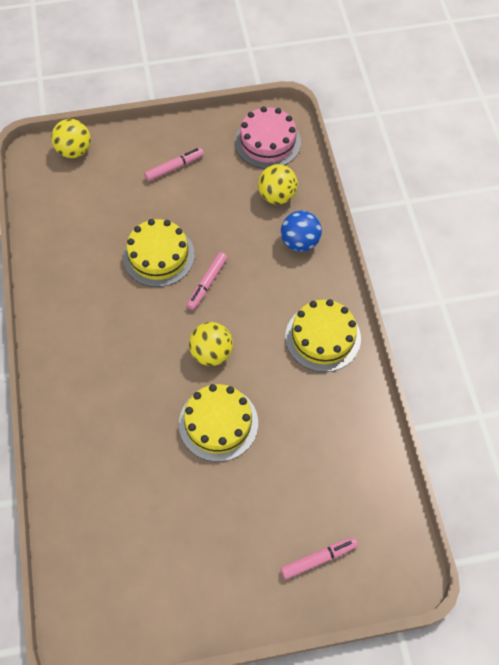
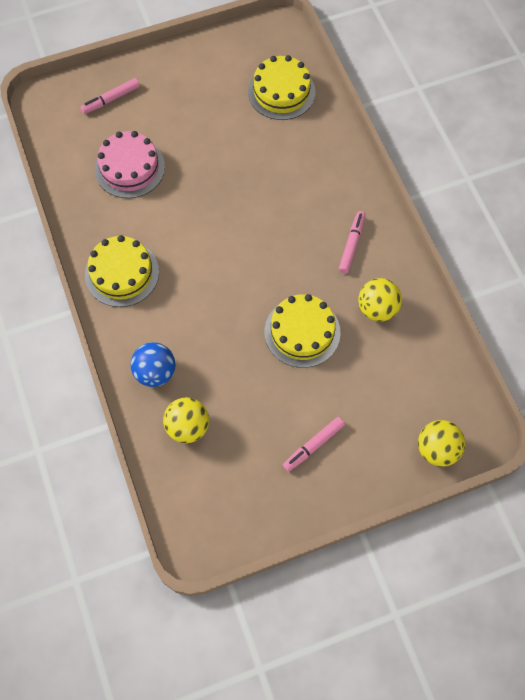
camera: 170 degrees right, 5 degrees up
(207, 283) = (245, 309): pink marker -> pink marker (351, 244)
(211, 353) = (226, 242): yellow ball -> yellow ball (377, 308)
(218, 423) = (208, 183): yellow cake -> yellow cake (281, 92)
(267, 142) = (209, 502): pink cake -> pink cake (130, 168)

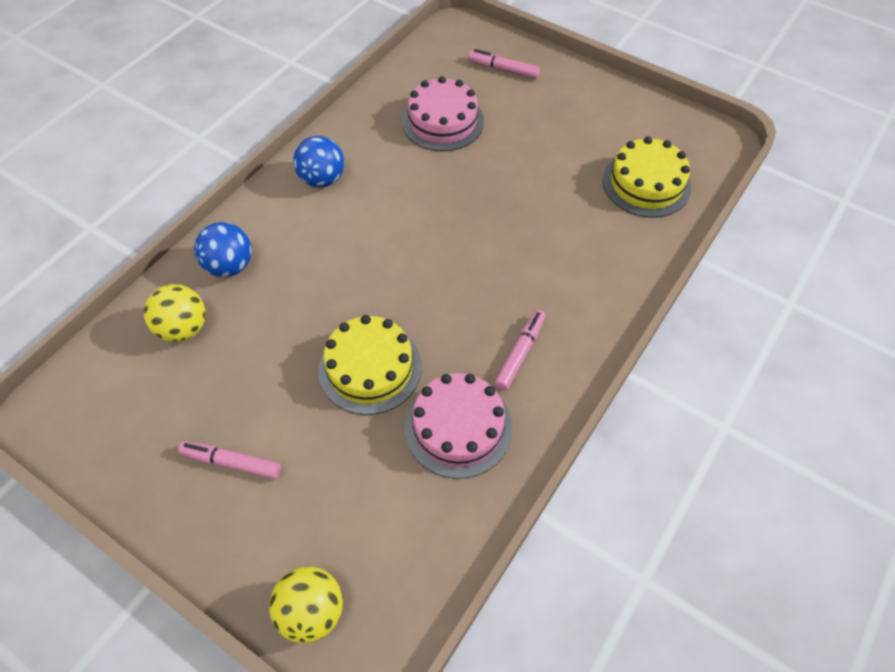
camera: 55 degrees right, 10 degrees down
(122, 273) = (322, 179): yellow cake -> blue ball
(351, 244) = (520, 353): pink marker -> pink marker turned 45 degrees counterclockwise
(377, 308) = (458, 427): yellow ball -> pink cake

